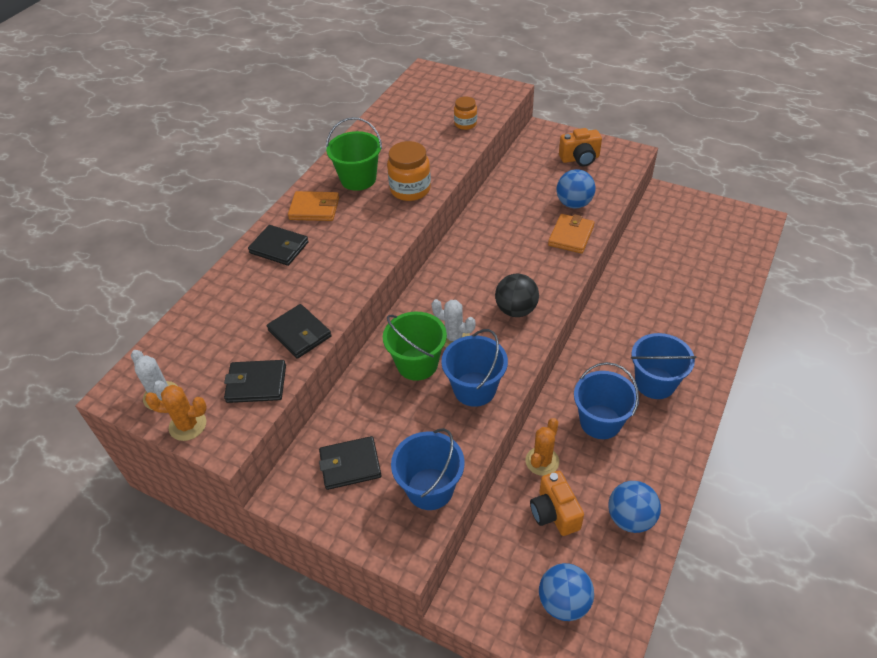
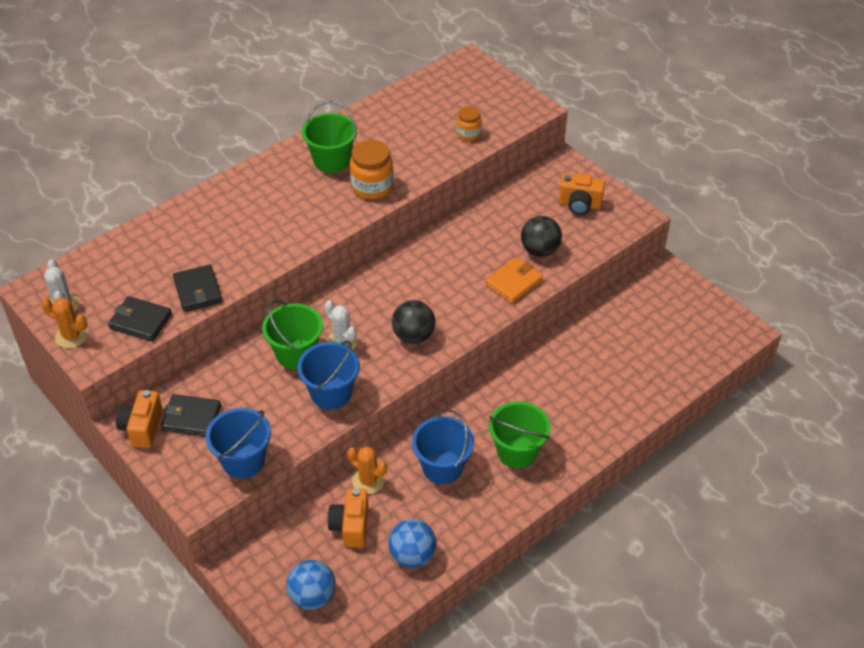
camera: 20 degrees right, 0 degrees up
(279, 248) = (224, 206): black wallet -> none
(304, 495) = (142, 428): none -> orange camera
(314, 209) = (275, 178): orange wallet -> none
(542, 461) = (368, 481): orange cactus -> orange cactus turned 75 degrees clockwise
(574, 204) = (540, 250): blue ball -> black ball
(655, 383) = (517, 451): blue bucket -> green bucket

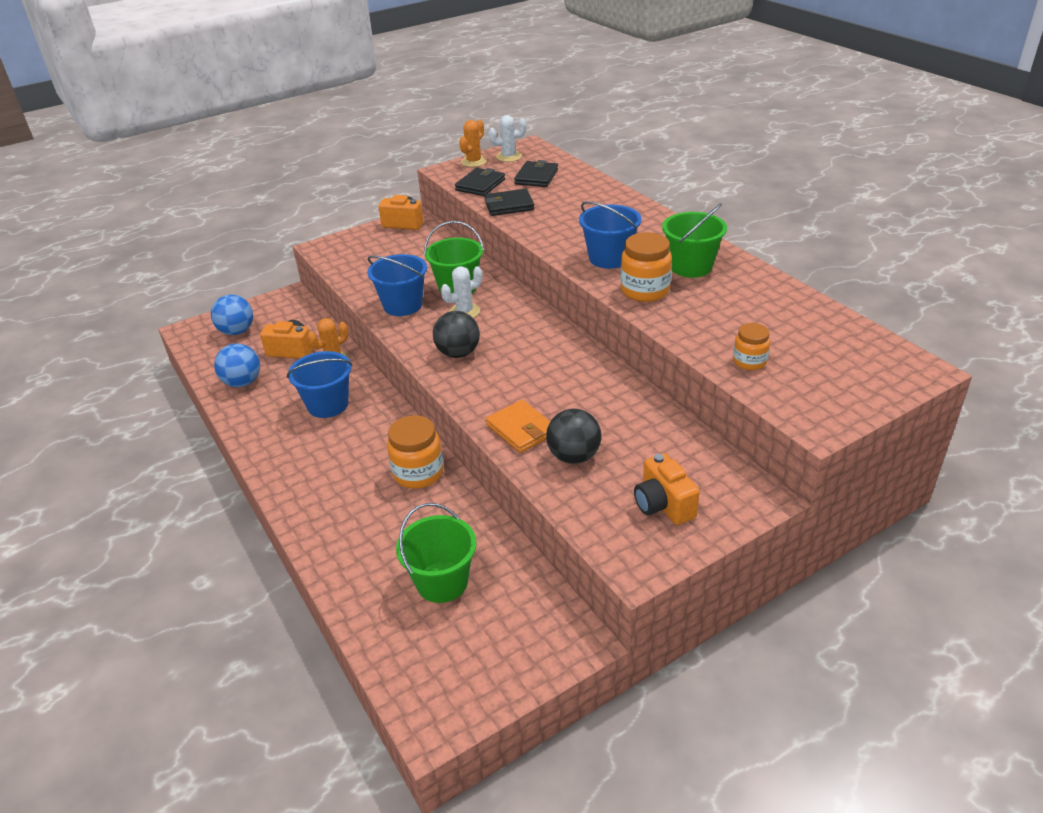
camera: 100 degrees right, 10 degrees down
(191, 418) = (405, 242): black wallet -> black wallet (536, 177)
(243, 460) = (349, 265): blue bucket -> blue bucket (609, 258)
(517, 451) = (322, 456): green bucket -> green bucket (442, 582)
(526, 378) = (418, 473): none -> orange jar
(580, 204) = (663, 505): orange camera -> orange camera turned 45 degrees counterclockwise

